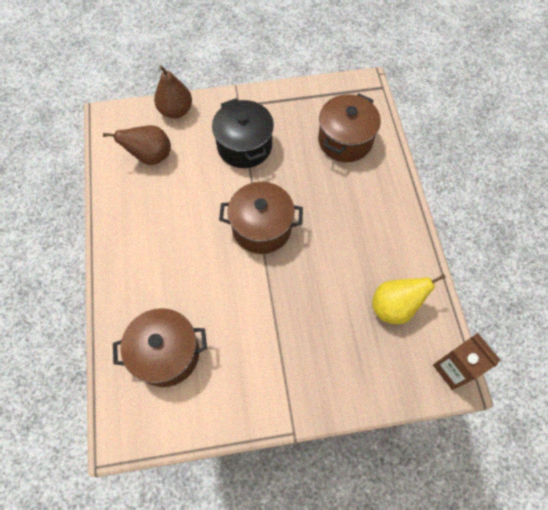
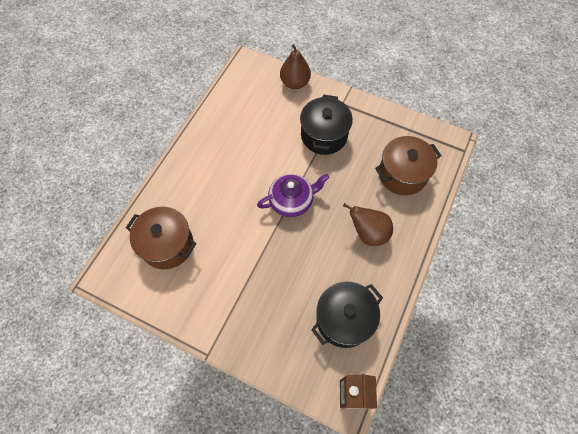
camera: 35 degrees right, 0 degrees up
(150, 156) = (254, 105): brown pear -> brown pear (368, 233)
(261, 228) = (292, 201): brown pot -> purple teapot
(394, 307) = (344, 319): yellow pear -> black pot

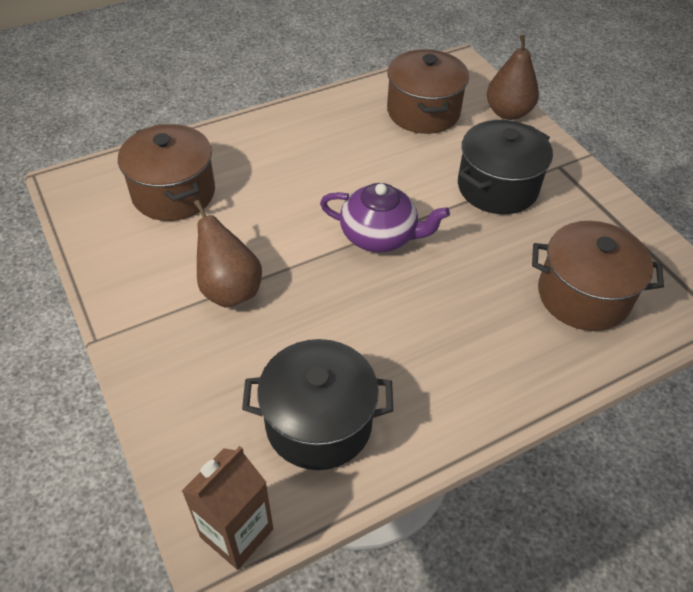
camera: 35 degrees right, 15 degrees down
(253, 108) = (423, 112): none -> brown pot
(368, 233) = (459, 337): brown pear -> brown pear (230, 290)

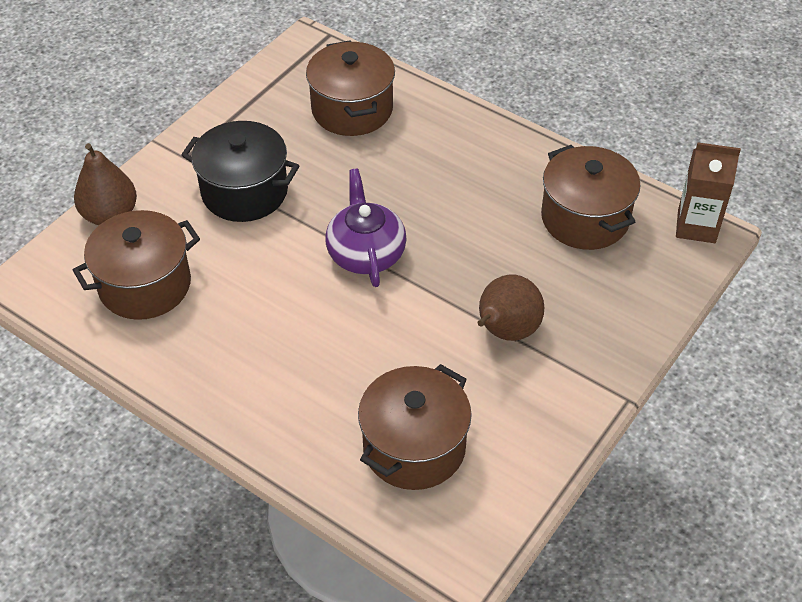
camera: 115 degrees left, 0 degrees up
(318, 423) = (585, 218): black pot -> brown pot

